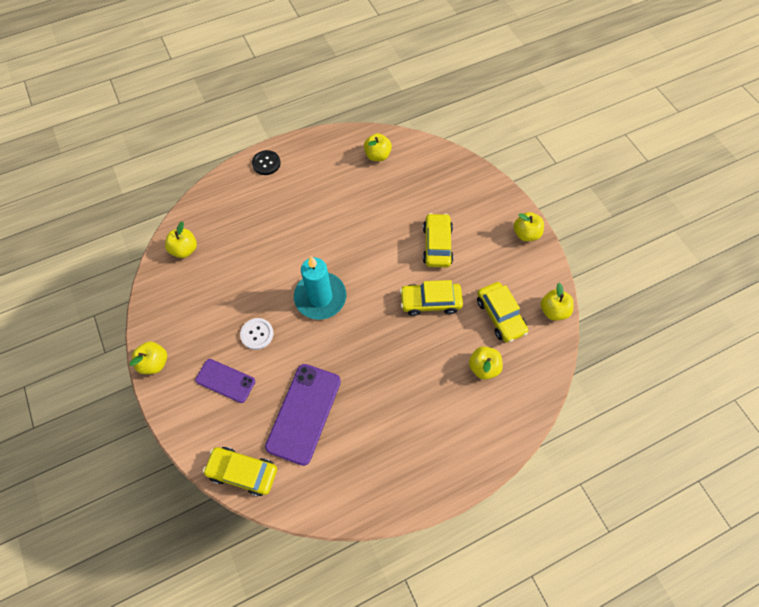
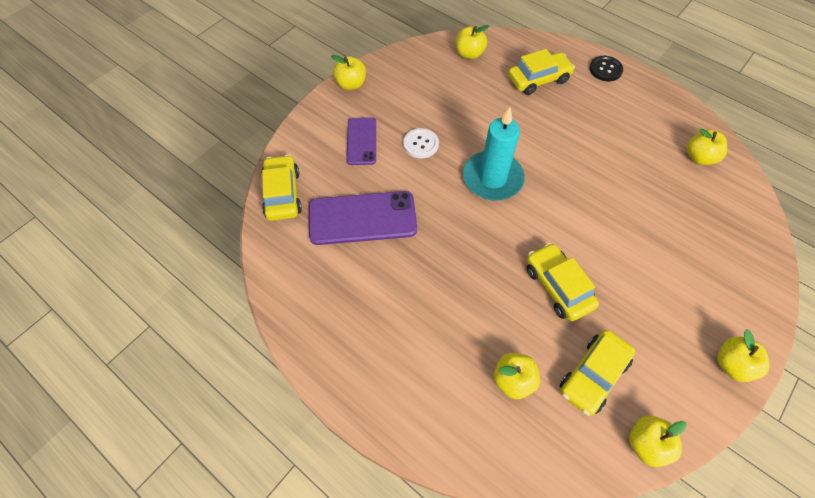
camera: 65 degrees right, 5 degrees down
(437, 245) = (635, 264): yellow car -> yellow car (538, 79)

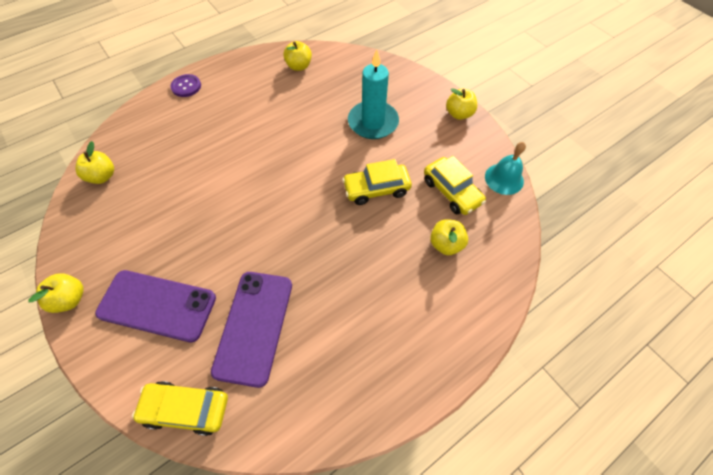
camera: 75 degrees left, 0 degrees up
(361, 141) = (157, 305): purple phone -> purple phone, size x1.65
(421, 144) = (190, 249): white button -> none
(492, 178) = (258, 202): turquoise candle -> turquoise candle (373, 122)
(538, 79) = (168, 134): yellow car -> none
(605, 69) = (186, 86): black button -> purple button
(646, 444) = (504, 179): yellow apple -> turquoise bell

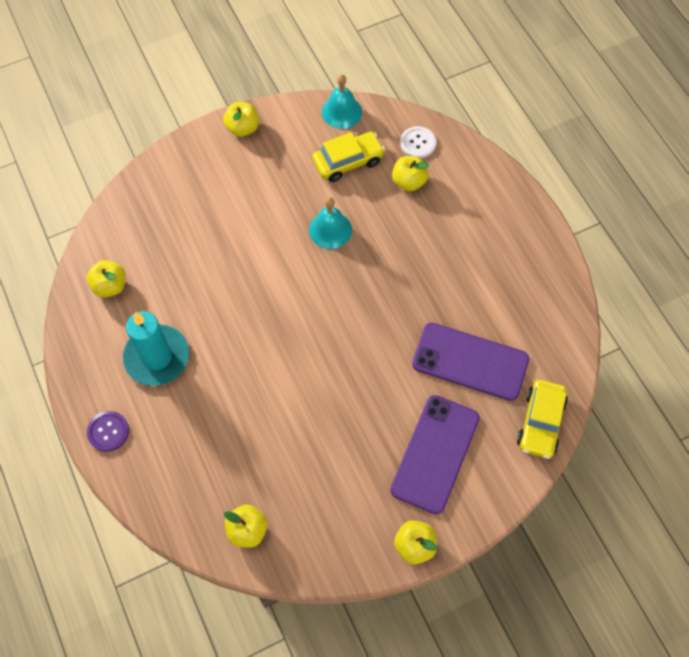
camera: 80 degrees left, 5 degrees up
(373, 122) = (233, 216): turquoise candle -> turquoise candle (157, 357)
(376, 189) = (330, 230): yellow car -> turquoise bell
(493, 246) = (417, 143): none -> white button

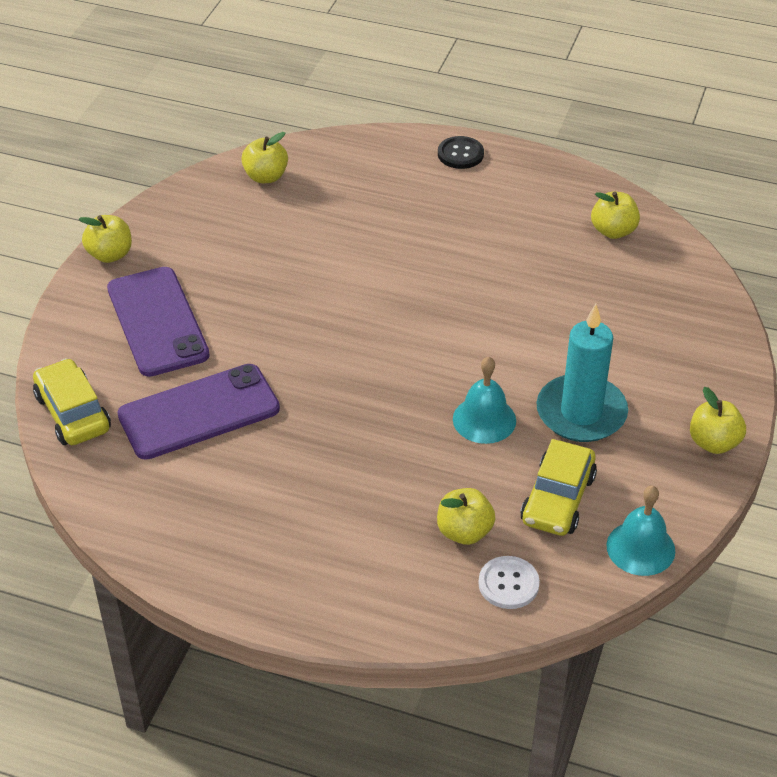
camera: 135 degrees right, 20 degrees down
(108, 431) = (460, 154): purple button -> black button
(157, 357) = (495, 217): turquoise candle -> turquoise candle (581, 412)

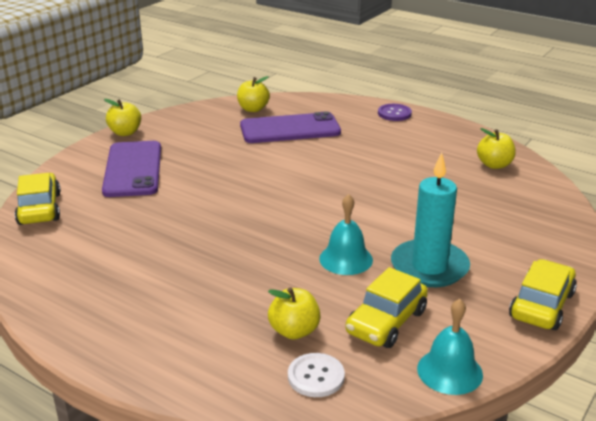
camera: 15 degrees right, 15 degrees down
(199, 412) = (128, 221): purple phone -> purple phone (290, 129)
(460, 154) = (394, 113): black button -> purple button
(713, 443) = (541, 305): yellow apple -> yellow car

